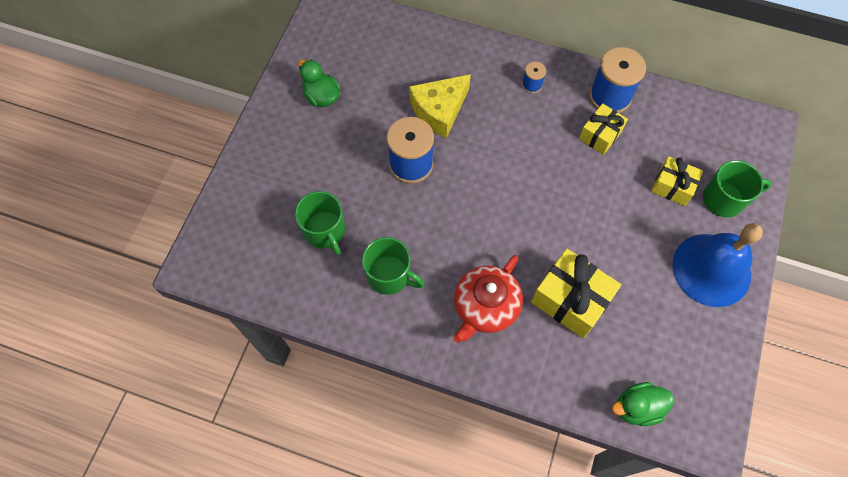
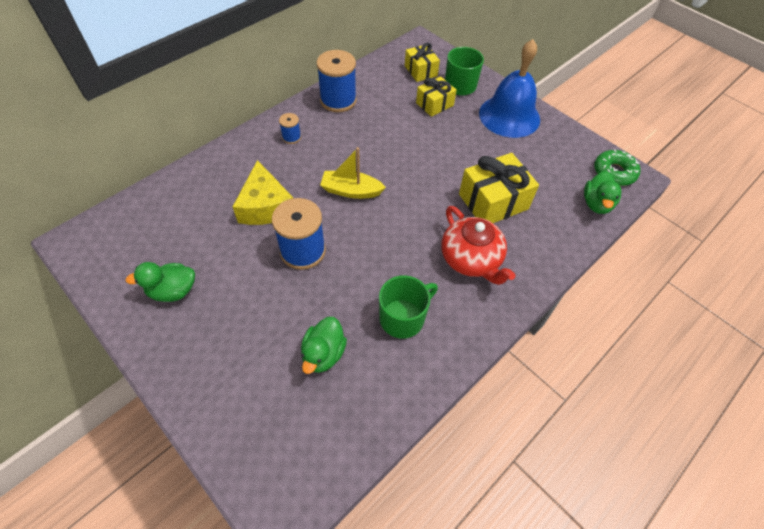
camera: 65 degrees left, 10 degrees down
(325, 231) = (323, 354): green mug -> green duck
(500, 167) = (351, 191): none -> yellow boat
(600, 135) = (366, 120): yellow gift -> yellow gift (420, 71)
(700, 414) = (614, 172): none -> green donut

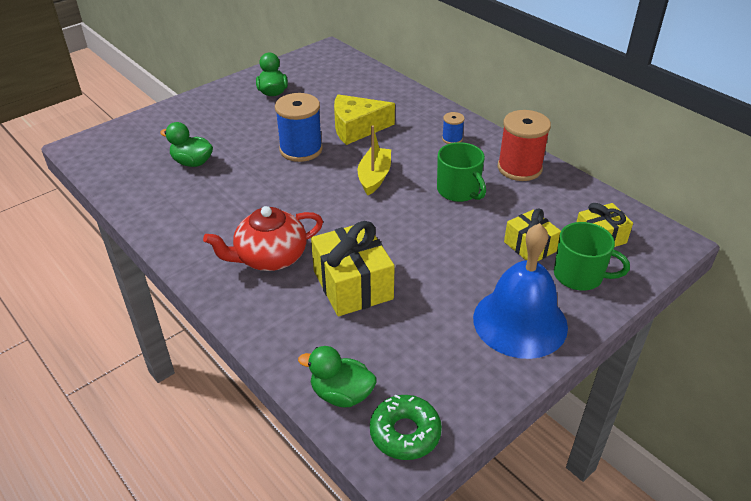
camera: 95 degrees right, 15 degrees down
(338, 100) = (519, 168): blue spool -> red spool
(403, 318) = (212, 206): green mug -> green mug (459, 191)

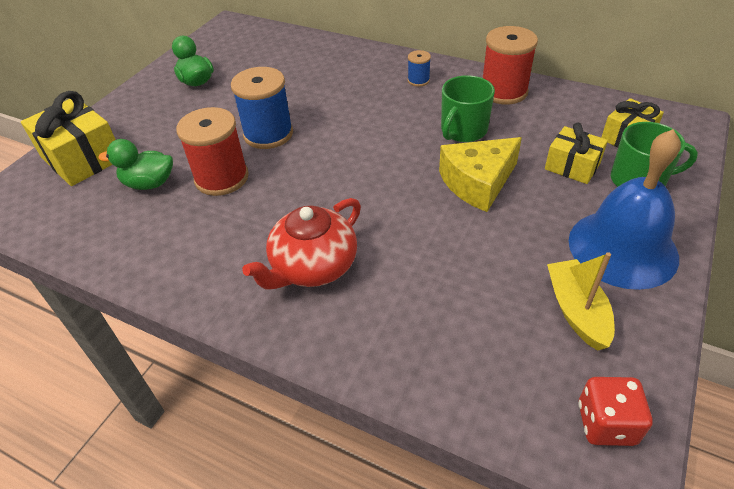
camera: 20 degrees left, 5 degrees up
(245, 173) = (221, 178): none -> red spool
(341, 394) = (505, 404): green duck -> none
(352, 285) = (426, 267): yellow gift -> yellow gift (82, 158)
(357, 128) = (314, 95): yellow cheese -> yellow cheese (478, 182)
(374, 177) = (367, 141): yellow boat -> yellow boat (576, 311)
(405, 433) = (606, 423): green donut -> red dice
(459, 191) = (463, 130): green mug -> green mug turned 90 degrees clockwise

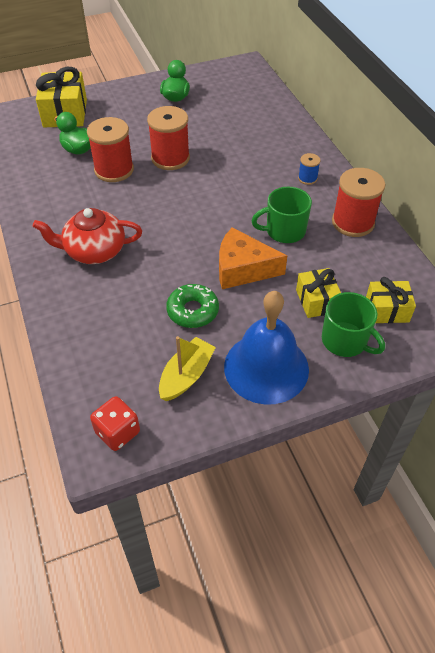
camera: 40 degrees right, 5 degrees up
(268, 134) = (170, 158): blue spool -> red spool
(478, 182) = (243, 269): yellow cheese -> orange cheese
(492, 249) = (192, 311): none -> green donut

